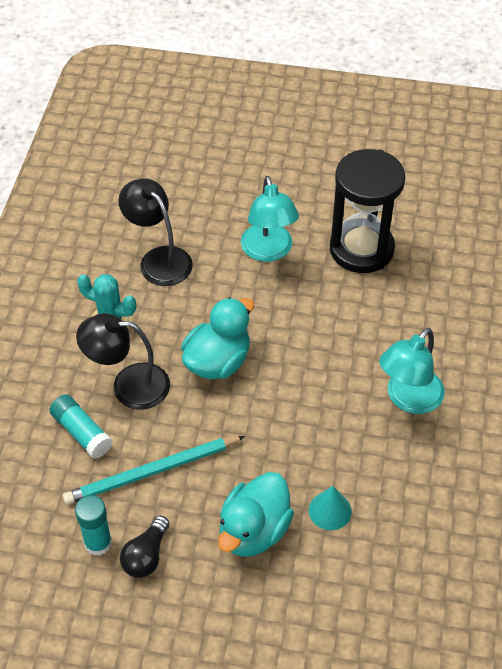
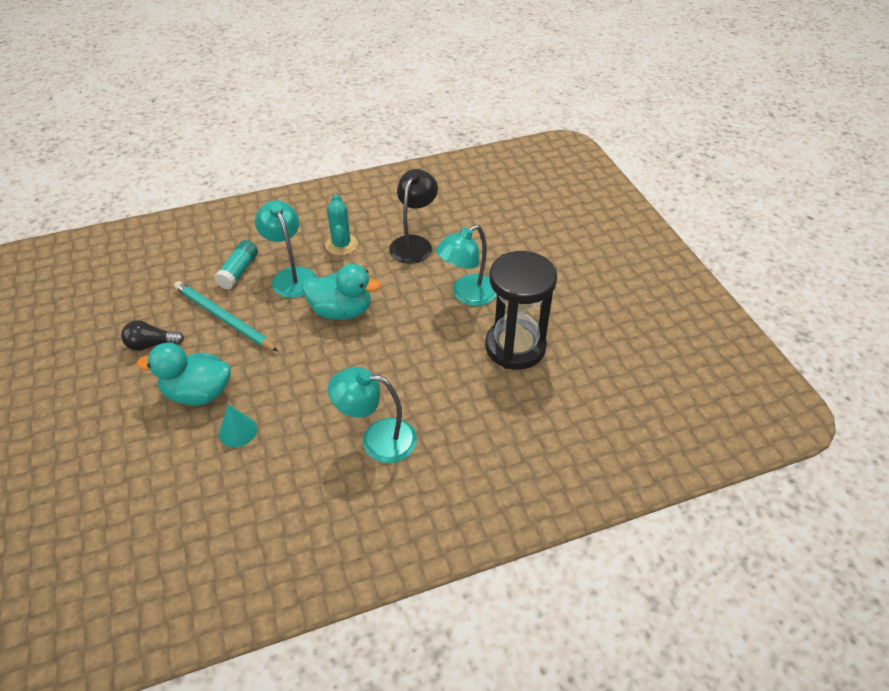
camera: 60 degrees right, 5 degrees down
(98, 543) = (152, 316): turquoise glue stick -> none
(128, 385) = (291, 276): black lamp -> turquoise lamp

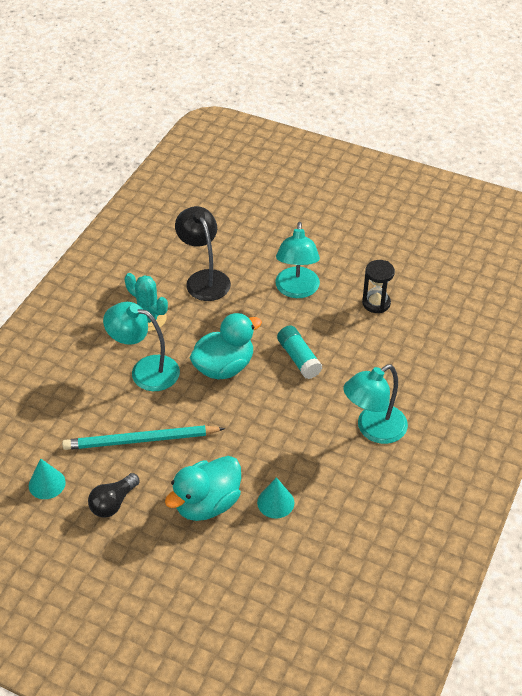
camera: 45 degrees left, 0 degrees up
(138, 302) = (47, 484): none -> turquoise cone
(238, 271) = (95, 398): turquoise glue stick -> turquoise glue stick (299, 358)
(515, 347) = (376, 303): black hourglass -> black hourglass, size x0.50

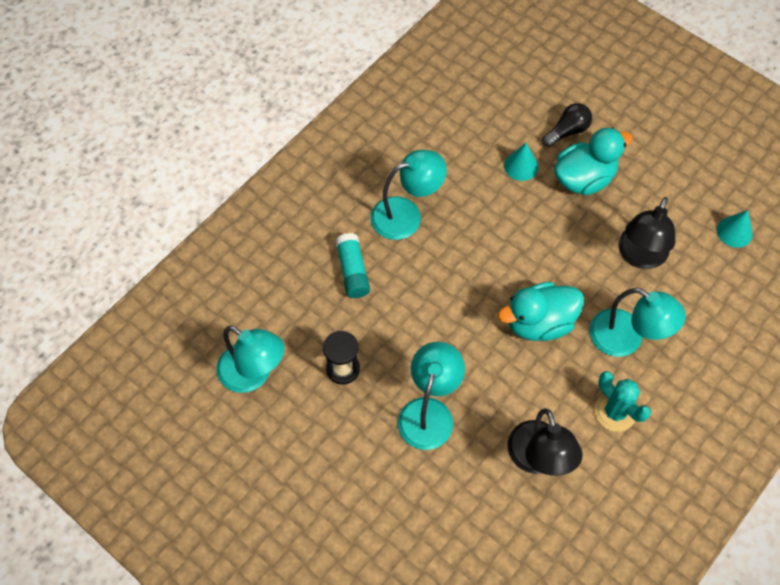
camera: 165 degrees left, 15 degrees up
(113, 503) = (671, 199): black light bulb -> black light bulb (567, 131)
(140, 440) = (640, 256): turquoise pencil -> black lamp
(299, 358) = (455, 314): turquoise glue stick -> turquoise glue stick (352, 271)
(444, 286) = (253, 374): none -> turquoise lamp

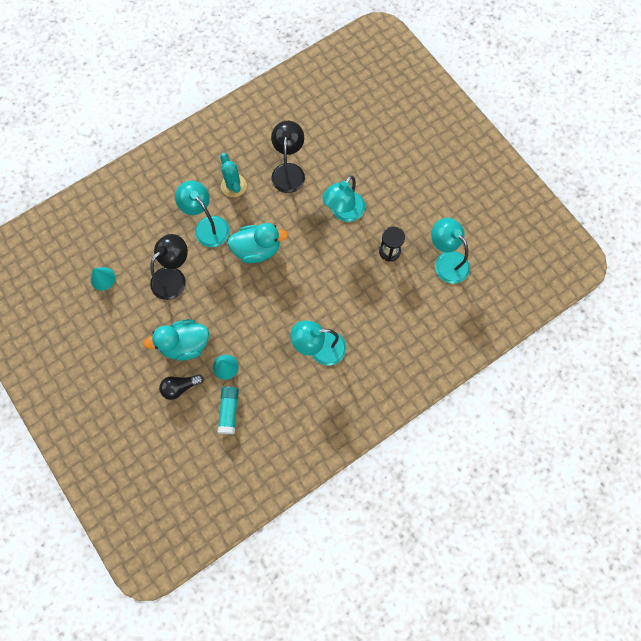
camera: 165 degrees left, 10 degrees up
(352, 271) = (367, 315): turquoise glue stick -> turquoise glue stick (229, 411)

